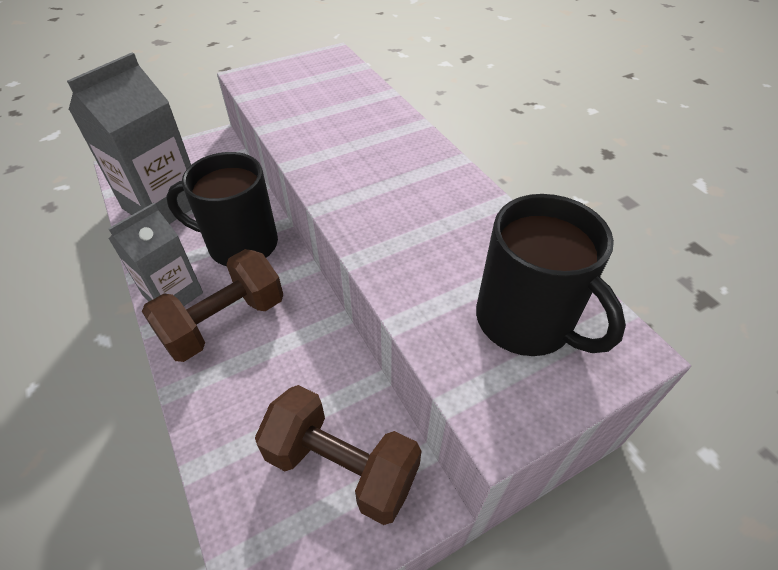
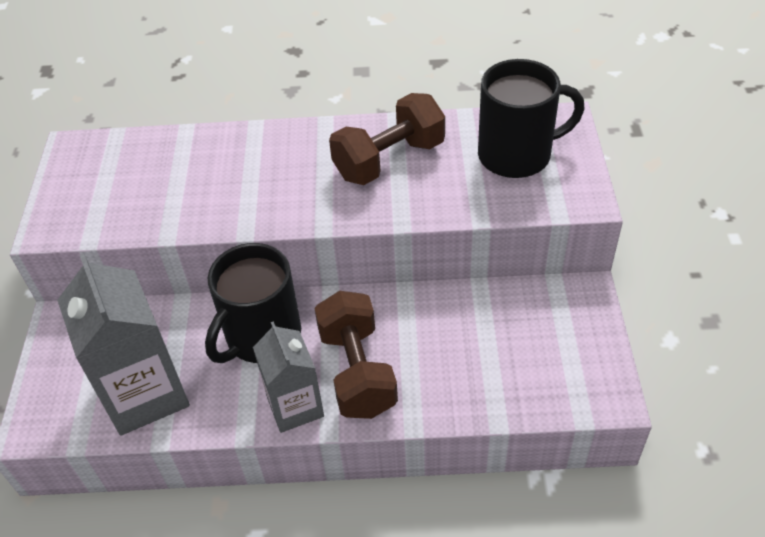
camera: 60 degrees left, 0 degrees up
(341, 467) = (541, 328): brown dumbbell -> brown dumbbell (389, 160)

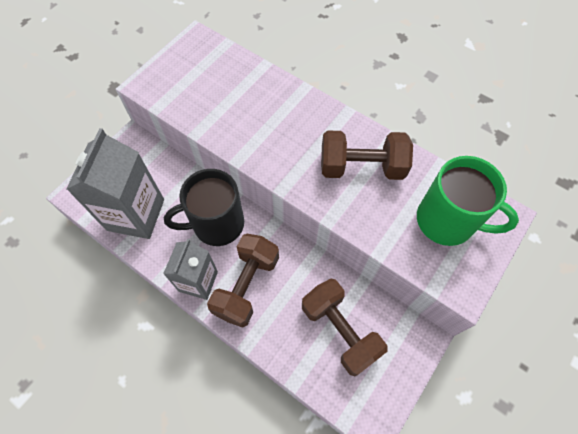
camera: 35 degrees right, 15 degrees up
(499, 342) = (340, 330): none -> brown dumbbell
(517, 155) = (447, 221): black mug -> green mug

